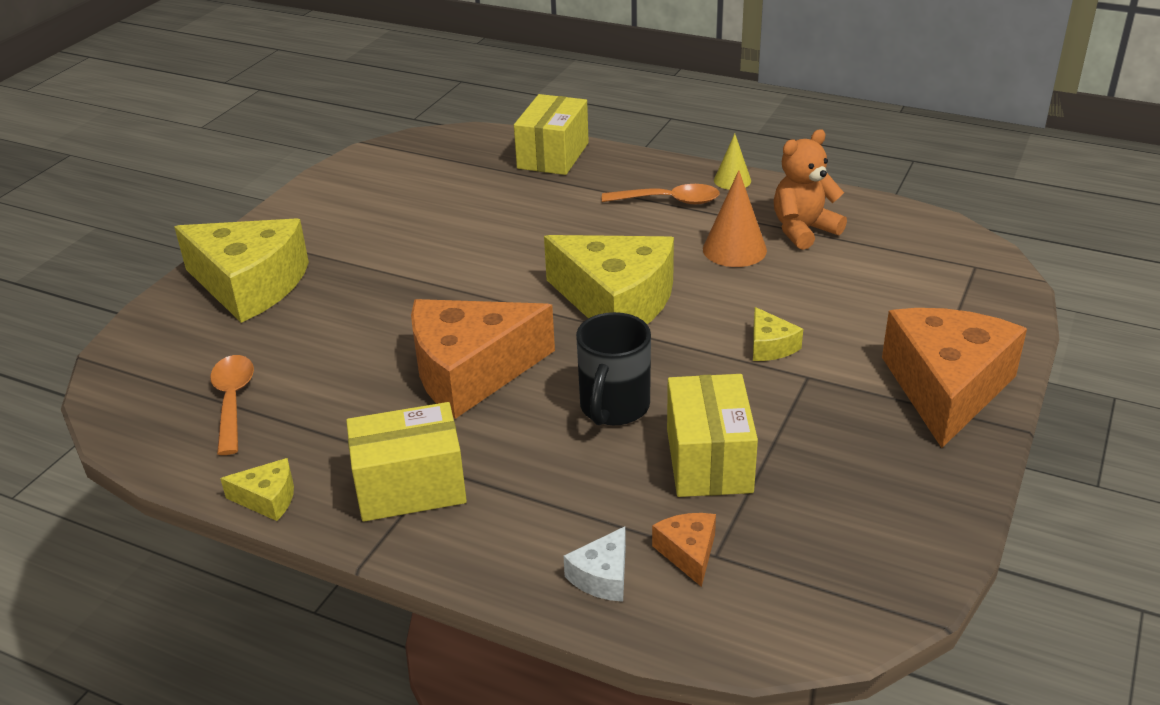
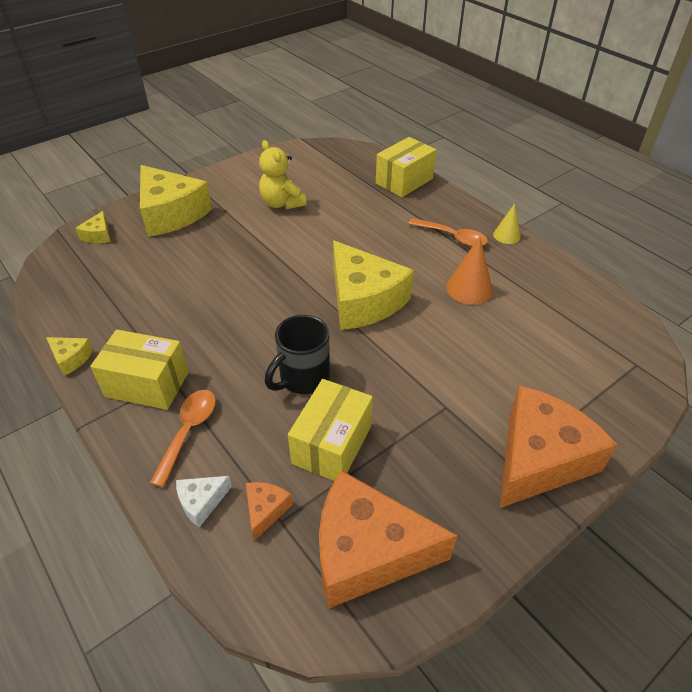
camera: 25 degrees right, 10 degrees up
(232, 401) = (104, 286): orange spoon -> orange spoon (188, 431)
(406, 226) = (282, 203): none -> yellow teddy bear
(471, 372) = (241, 317): orange cheese -> orange cheese (367, 551)
(770, 346) = (438, 372): yellow cheese -> yellow cheese (98, 235)
(803, 230) = (528, 290): orange teddy bear -> none

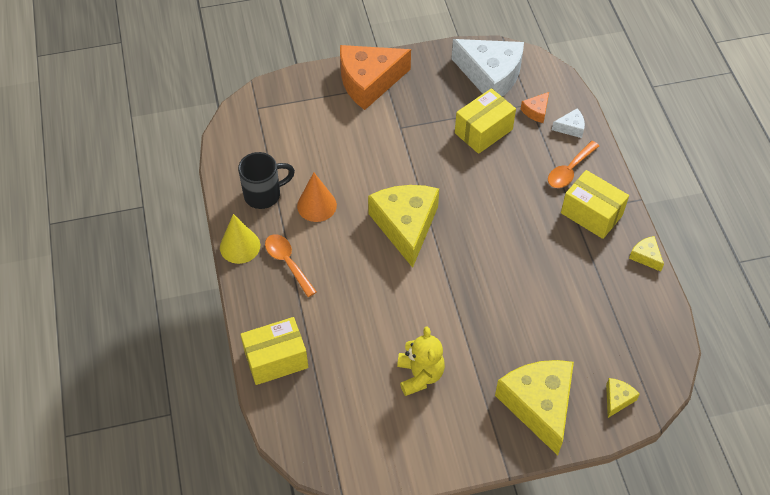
camera: 155 degrees left, 10 degrees up
(303, 378) = (482, 179): black mug -> black mug (264, 194)
(367, 551) = (490, 76): orange cheese -> white cheese
(506, 235) = (240, 246): yellow cone -> yellow cone, size x1.56

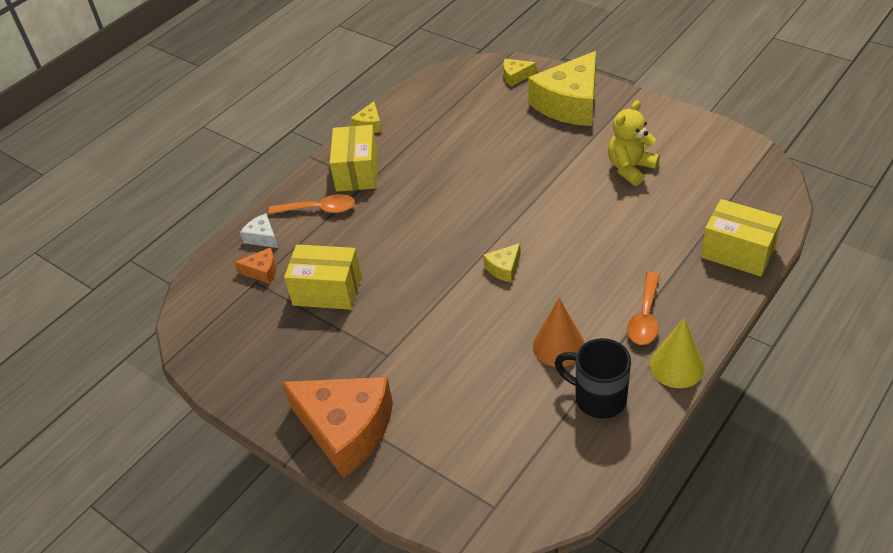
camera: 125 degrees left, 10 degrees down
(405, 226) = (504, 268): yellow cheese -> yellow cheese, size x0.43
(490, 76) = (239, 334): white cheese -> none

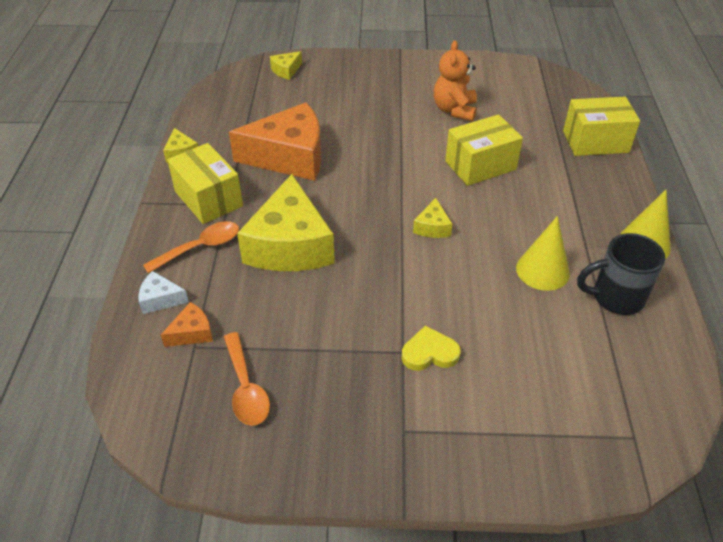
camera: 40 degrees left, 0 degrees up
(327, 291) = (283, 320): yellow box -> yellow box (480, 165)
(346, 430) = (433, 444): orange cheese -> orange cheese (289, 157)
(405, 365) = (429, 353): none -> yellow heart
(558, 346) = (542, 270): orange cone -> yellow cone
(570, 104) = (355, 77): yellow cheese -> yellow cheese (290, 245)
(630, 168) = (454, 110): yellow teddy bear -> orange teddy bear
(645, 317) = (583, 217): orange spoon -> orange spoon (246, 388)

